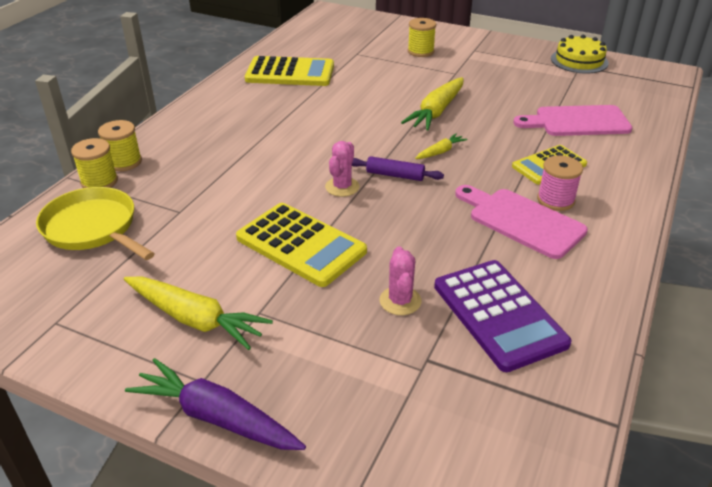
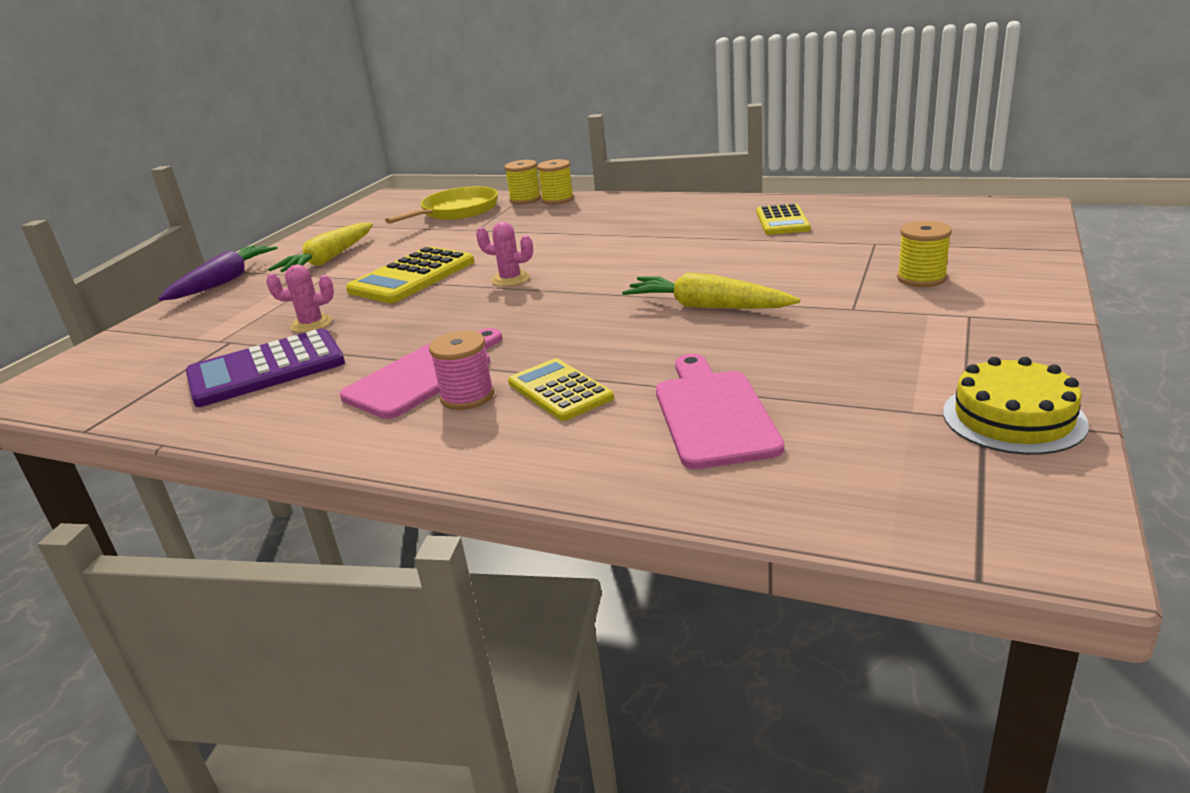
camera: 90 degrees right, 10 degrees down
(290, 73) = (782, 221): yellow calculator -> yellow calculator, size x0.66
(395, 175) = (534, 300): purple rolling pin -> none
(440, 152) = (592, 318): yellow carrot -> none

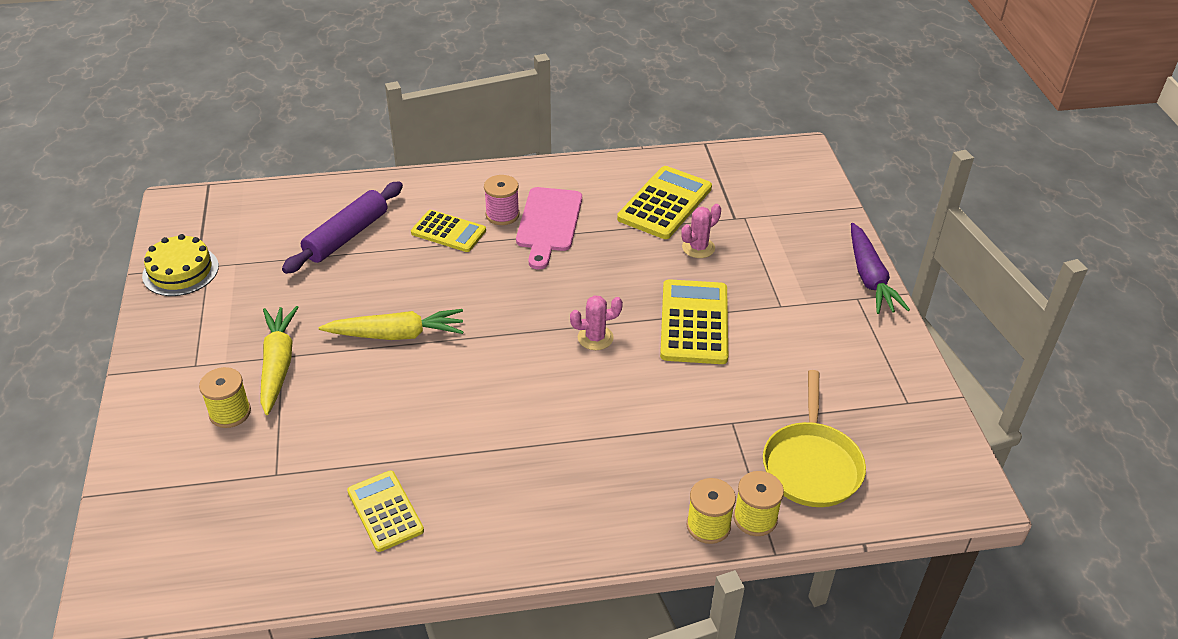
camera: 145 degrees right, 15 degrees up
(266, 369) = (665, 203): purple calculator -> yellow calculator
(329, 259) = (821, 332): yellow carrot -> yellow carrot (278, 364)
(713, 414) = (346, 236): pink cutting board -> purple rolling pin

